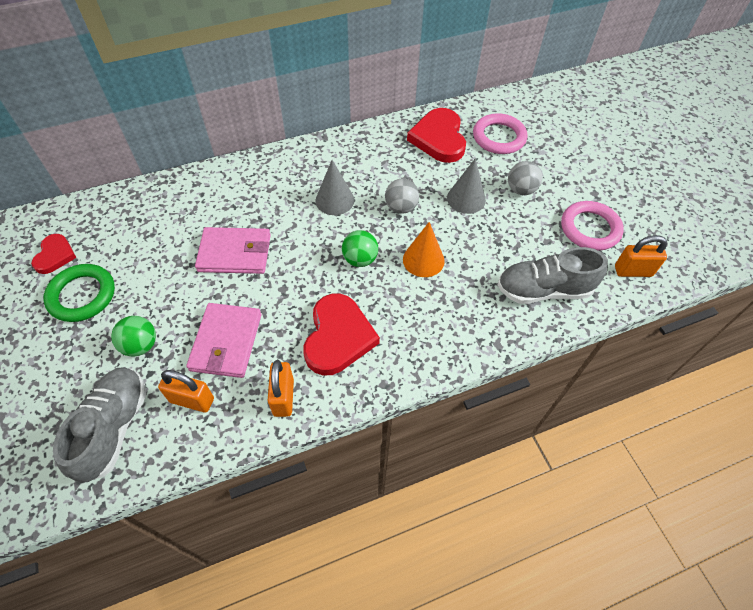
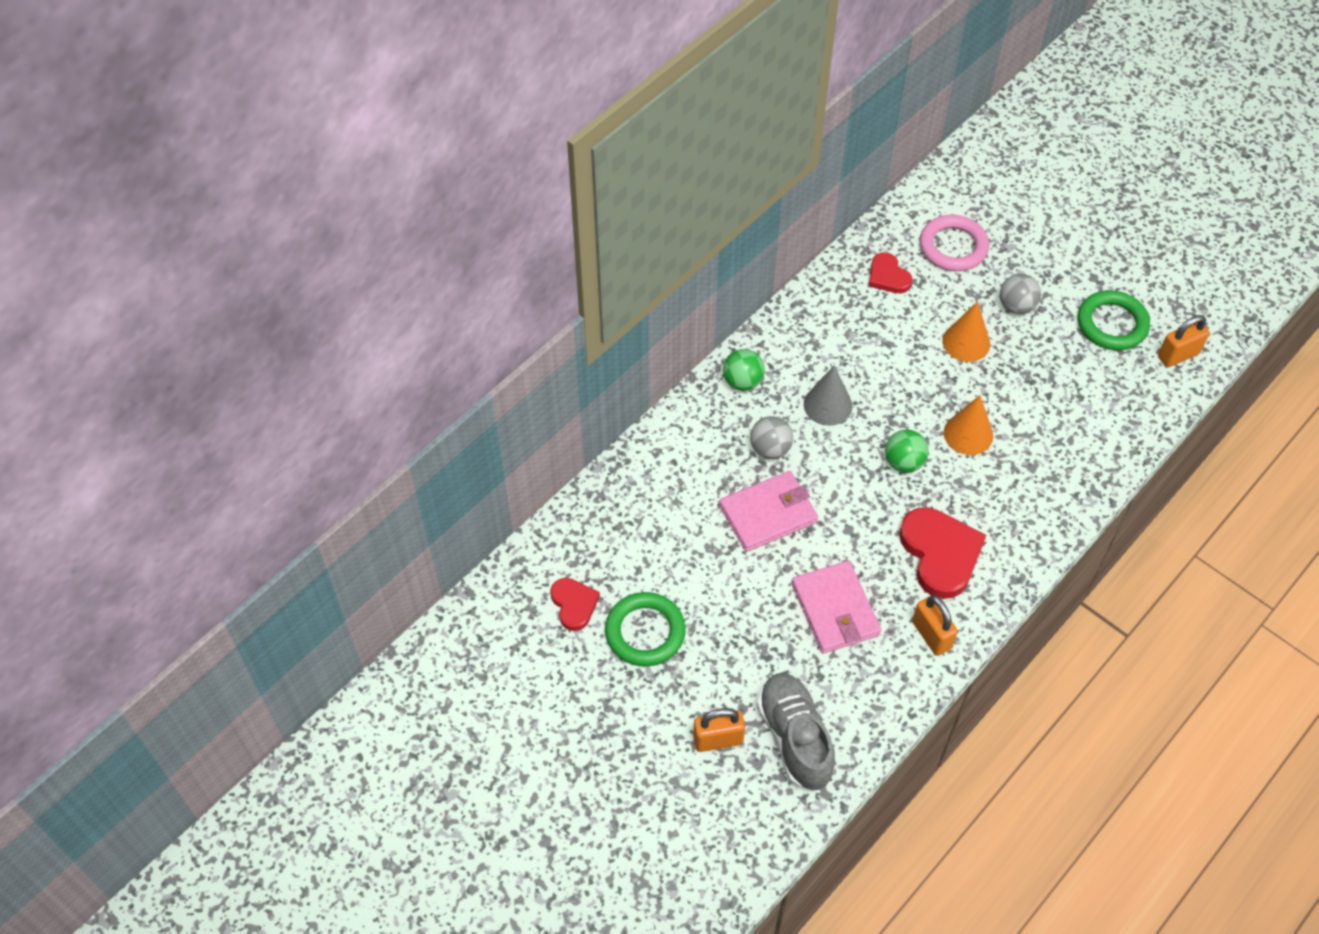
camera: 25 degrees left, 0 degrees up
(141, 345) = (752, 652): green ball -> green ball (742, 381)
(192, 400) = (847, 679): orange padlock -> orange padlock (718, 740)
(401, 207) = (905, 383): grey ball -> grey ball (770, 449)
(439, 138) = (888, 276): red heart -> red heart, size x0.57
(466, 199) = (966, 342): grey cone -> orange cone
(543, 290) = (1105, 414): grey shoe -> none
(590, 228) = (1112, 324): pink ring -> green ring

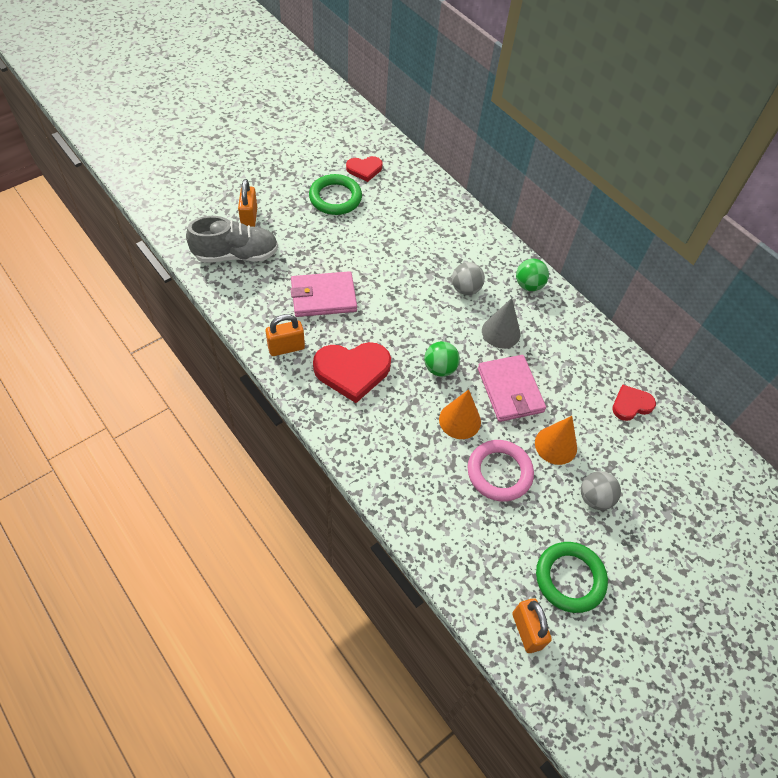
camera: 95 degrees right, 0 degrees up
(768, 513) = (410, 276): pink wallet -> pink wallet (510, 390)
(953, 247) = (666, 464): pink ring -> pink ring (499, 472)

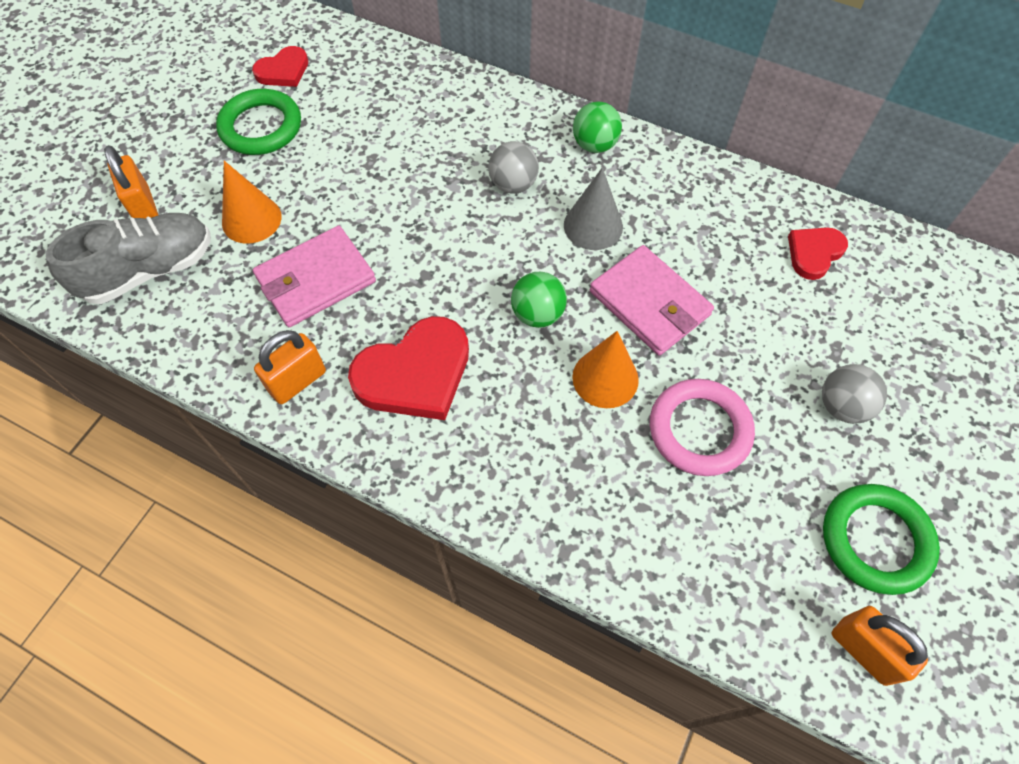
camera: 20 degrees left, 5 degrees up
(556, 445) = (751, 354): orange cone -> orange cone (251, 219)

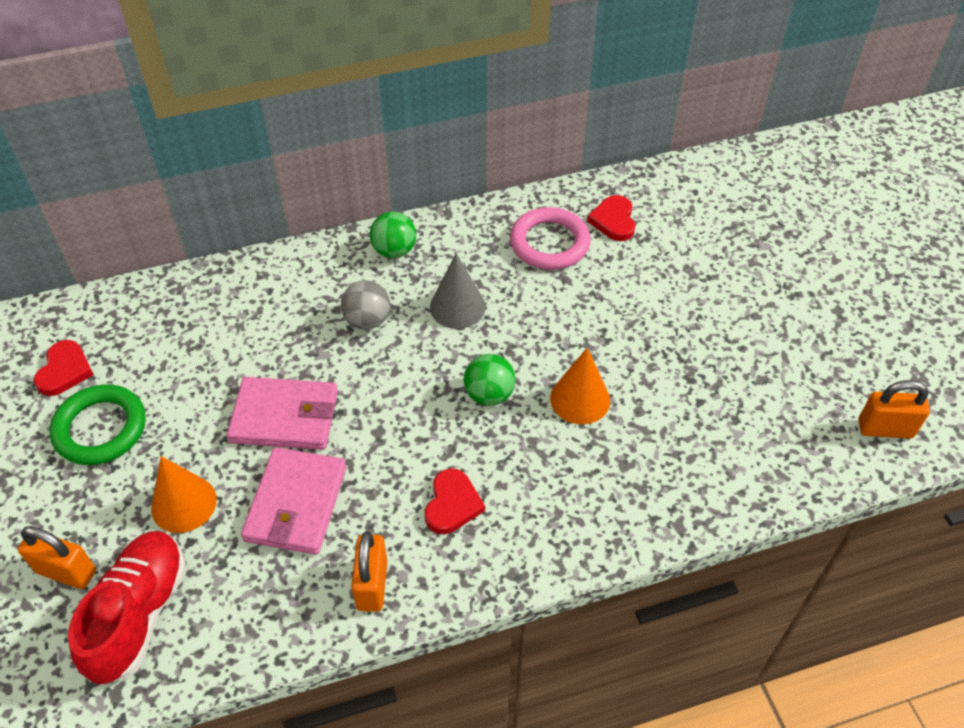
camera: 45 degrees left, 10 degrees down
(149, 270) = (139, 614): grey shoe -> red shoe
(415, 373) = (452, 504): red heart -> red heart, size x0.57
(650, 303) = (552, 329): pink wallet -> pink wallet (285, 416)
(699, 430) = (670, 383): pink ring -> pink ring (549, 243)
(842, 406) = (729, 301): grey ball -> none
(875, 540) = (826, 363): green ring -> none

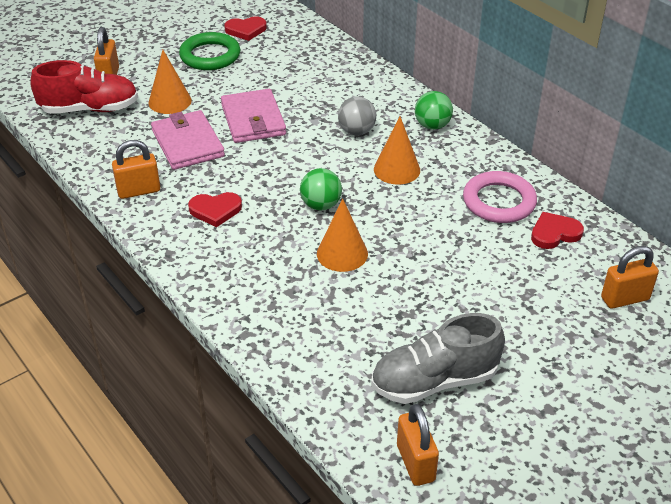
camera: 70 degrees right, 10 degrees down
(296, 504) = (187, 143): pink wallet -> pink wallet turned 75 degrees clockwise
(457, 307) = (397, 169): grey cone -> orange cone
(718, 208) = (625, 299): none -> orange padlock
(787, 381) = (434, 381): none -> grey shoe

